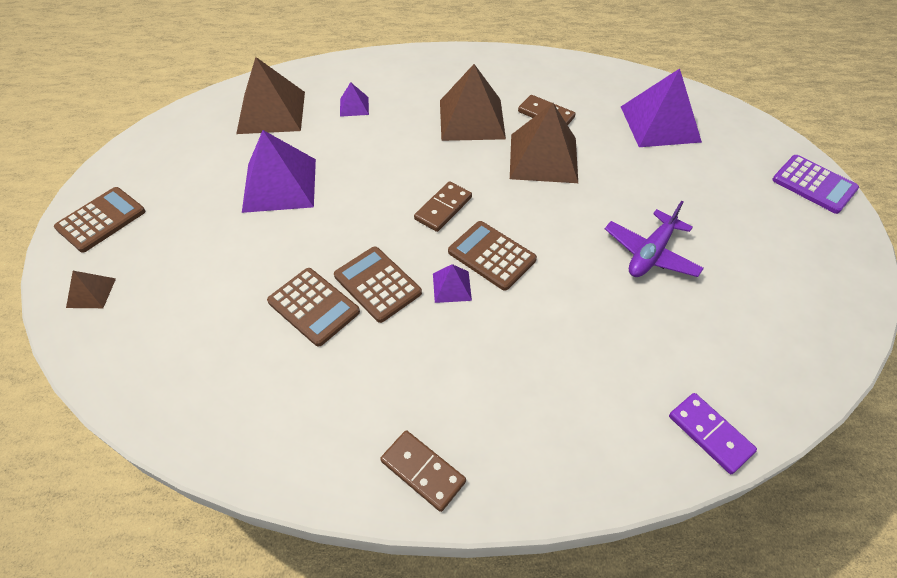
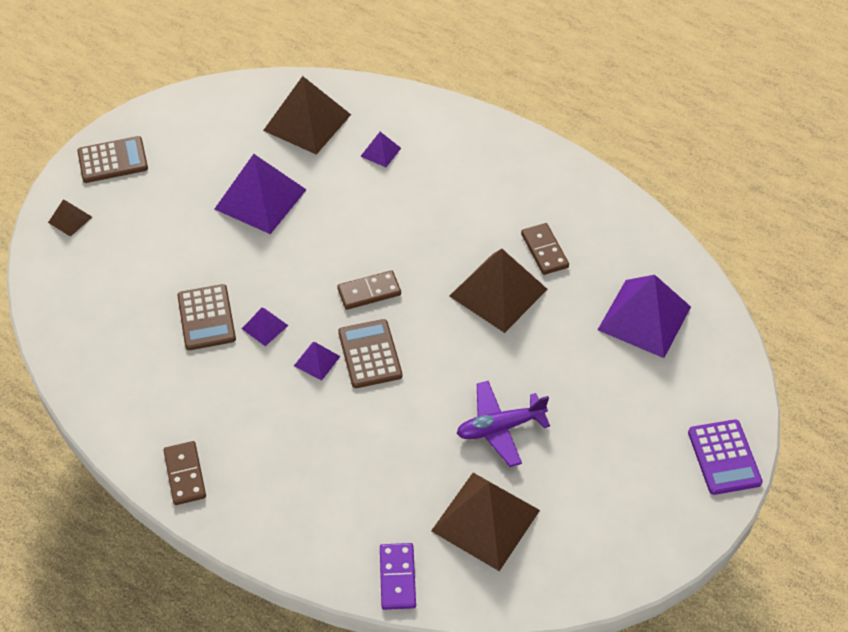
camera: 35 degrees right, 0 degrees up
(377, 284) = (264, 327): brown calculator -> purple pyramid
(472, 119) = (472, 219): brown pyramid -> brown pyramid (486, 520)

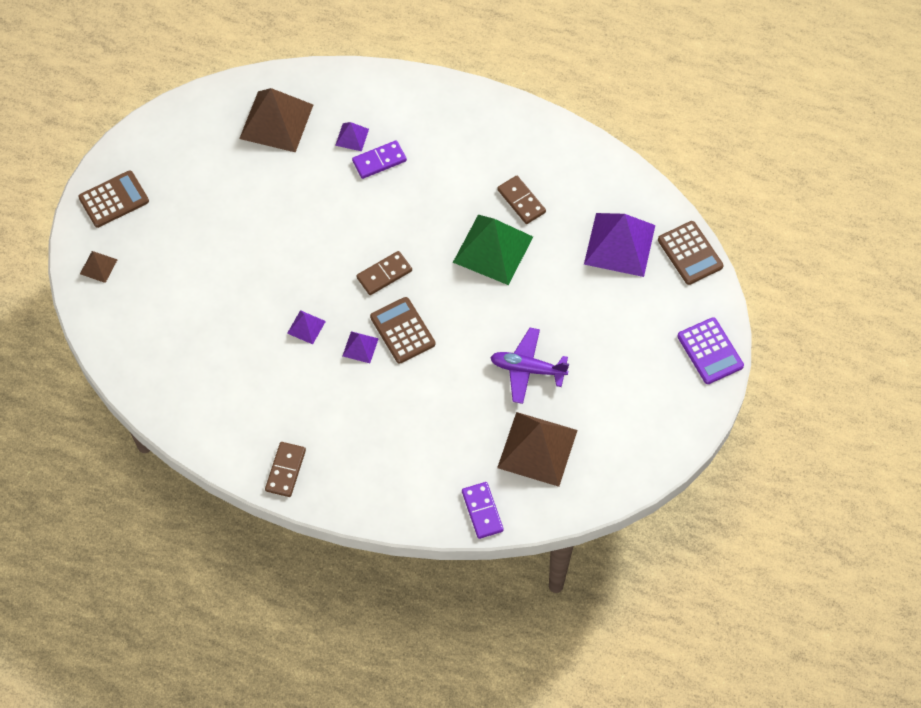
camera: 15 degrees left, 10 degrees up
(185, 474) = (285, 470): brown domino -> brown domino turned 45 degrees clockwise
(206, 318) = (253, 330): brown calculator -> brown calculator (690, 253)
(260, 199) = (260, 208): purple pyramid -> none
(402, 180) = (379, 161): none -> purple domino
(498, 292) = (493, 249): brown pyramid -> green pyramid
(500, 428) = (527, 369): purple plane -> purple plane turned 45 degrees clockwise

